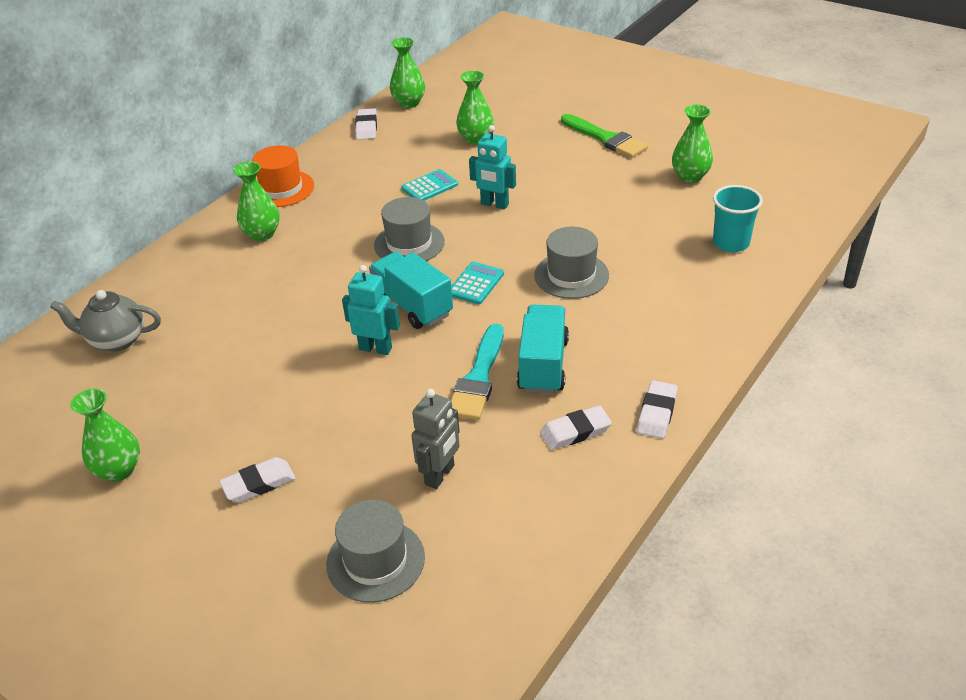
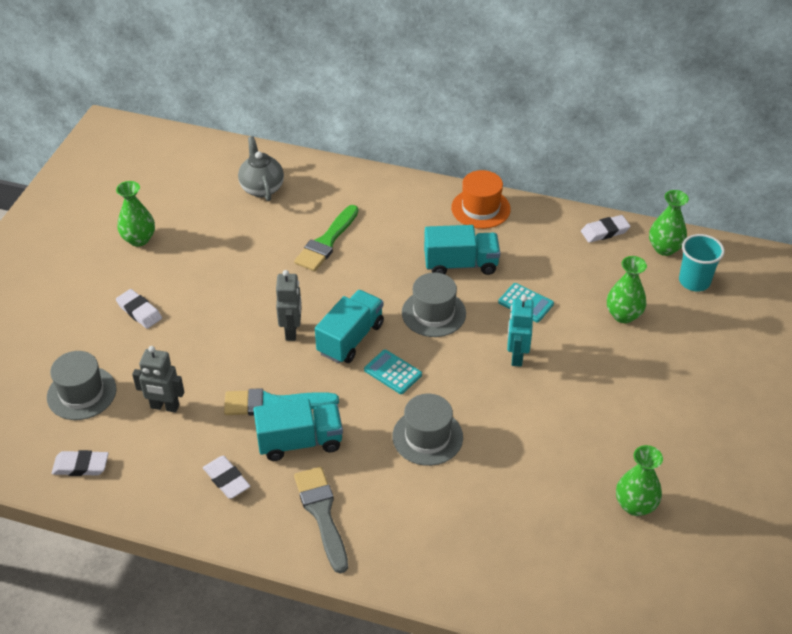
camera: 70 degrees right, 5 degrees up
(262, 234) = (412, 219): green vase -> none
(352, 215) = (460, 264): none -> turquoise truck
(375, 348) = (292, 331): turquoise robot -> grey robot
(476, 284) = (393, 372): turquoise calculator -> turquoise calculator turned 150 degrees counterclockwise
(606, 138) = (676, 419): green brush -> green brush (326, 242)
(646, 362) = (322, 514): none -> grey brush
(657, 413) = (260, 531): white eraser -> white eraser (81, 466)
(731, 243) = (525, 557): turquoise cup -> turquoise cup (694, 281)

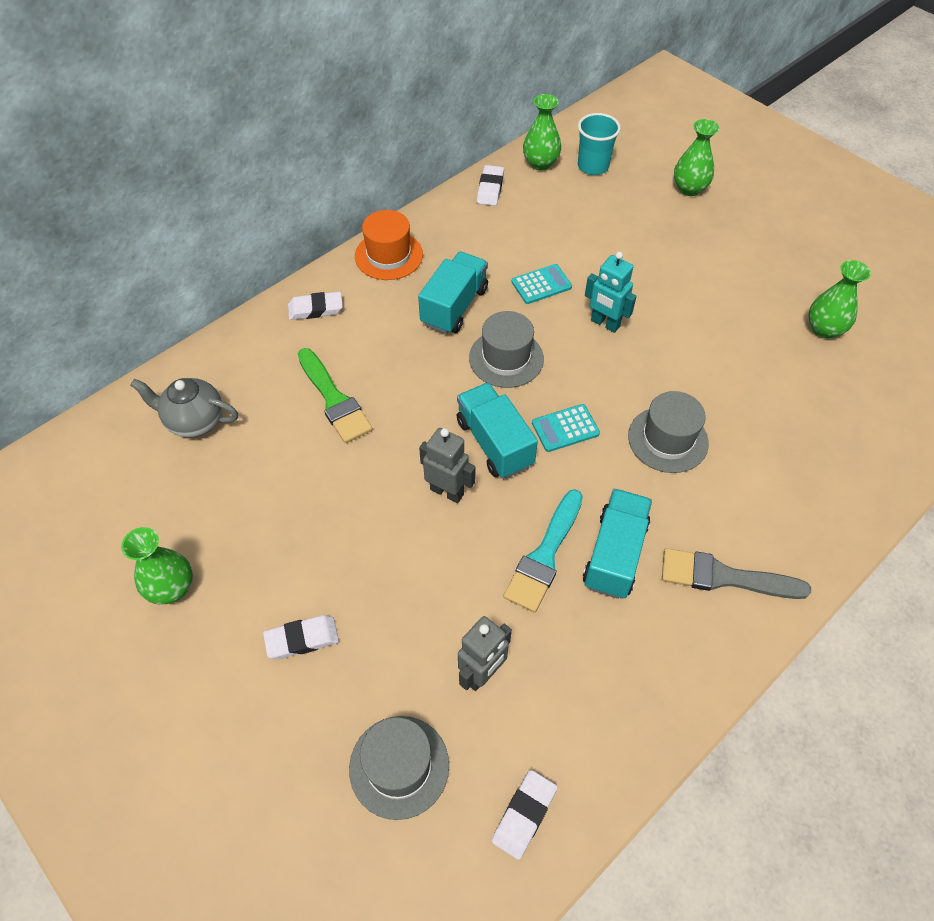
camera: 60 degrees left, 10 degrees up
(226, 479) = (631, 651): white eraser -> white eraser (315, 309)
(623, 315) = (602, 228): green vase -> green vase (689, 189)

